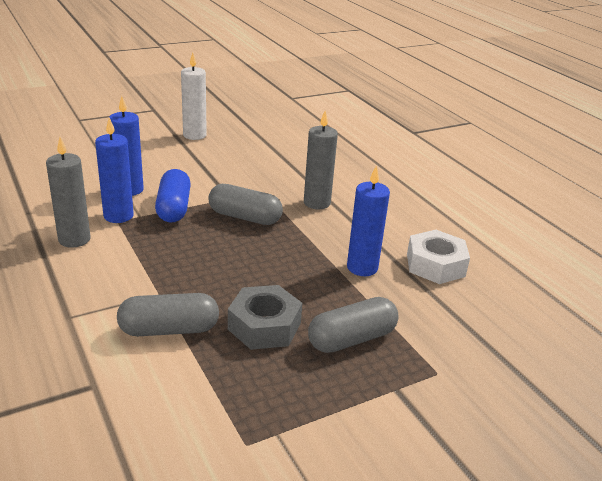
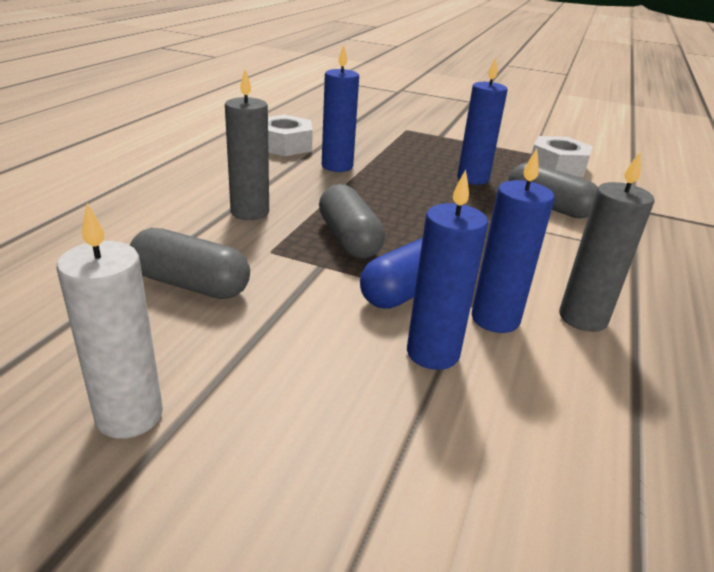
camera: 130 degrees left, 0 degrees up
(224, 421) = (557, 166): none -> white nut
(264, 326) = (472, 179): grey nut -> blue candle
(352, 339) = (426, 152): grey capsule -> grey capsule (191, 284)

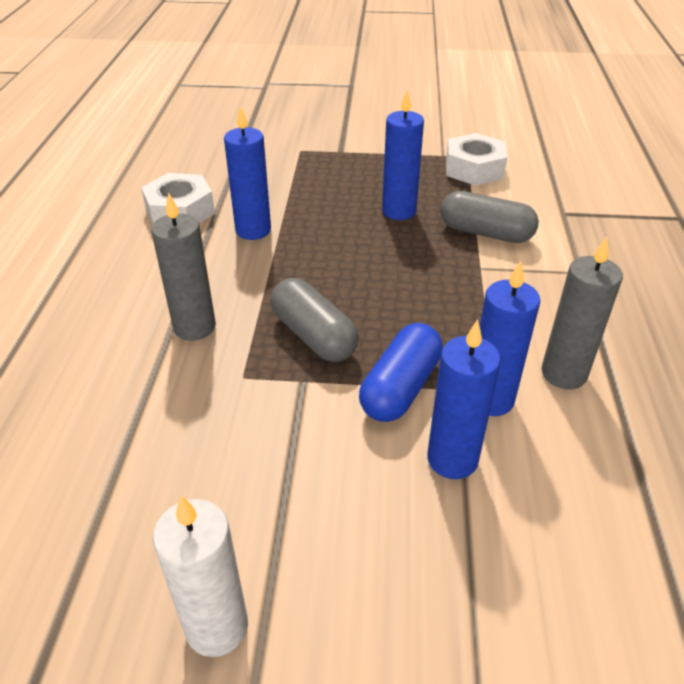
camera: 15 degrees left, 10 degrees up
(191, 284) = (187, 447): grey capsule -> none

